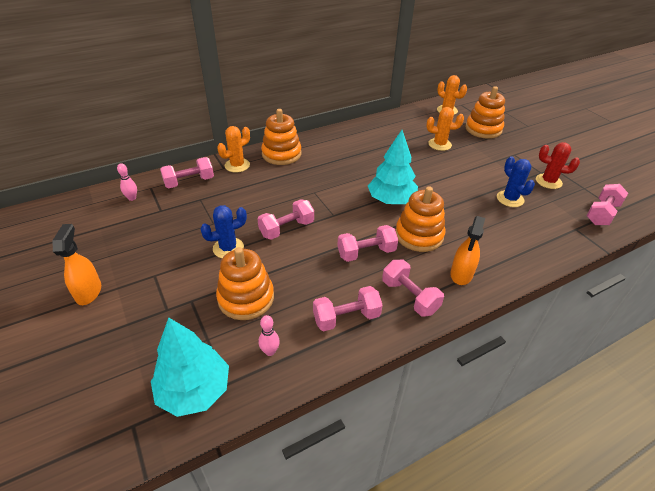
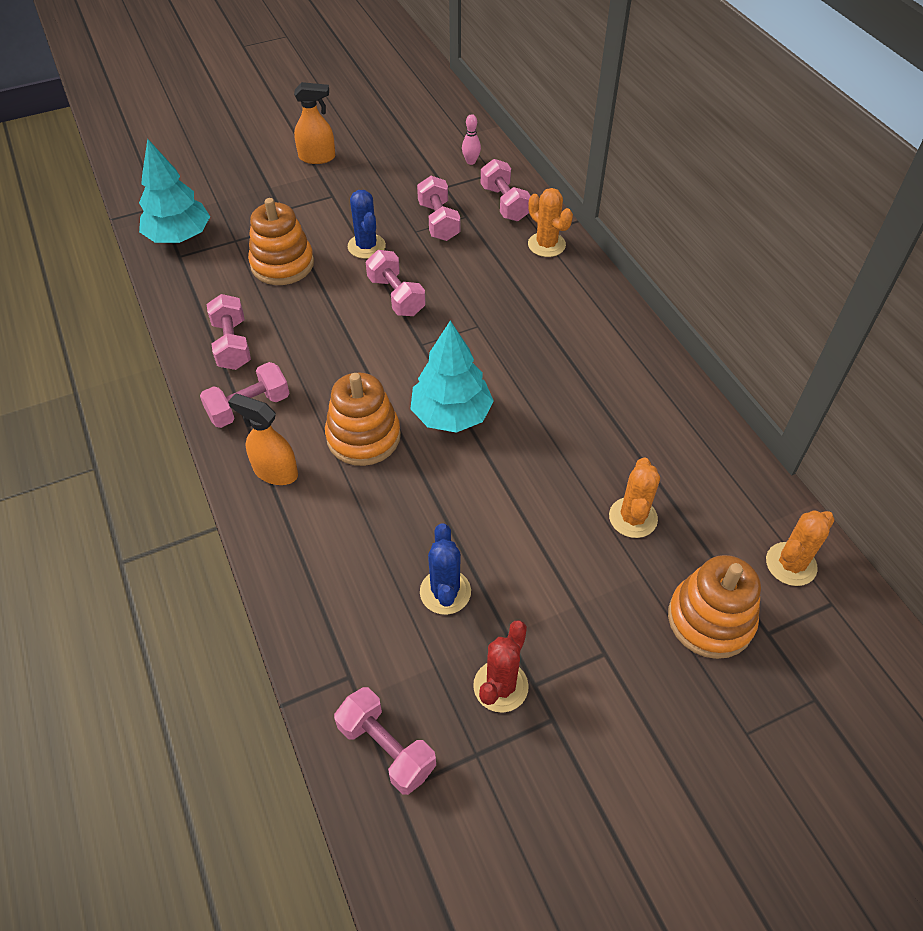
camera: 95 degrees right, 10 degrees up
(270, 351) = (206, 284): pink bowling pin -> none
(281, 154) = (580, 291): orange stacking toy -> none
(366, 253) = (336, 372): pink dumbbell -> pink dumbbell (438, 221)
(510, 199) = (445, 592): blue cactus -> blue cactus turned 75 degrees counterclockwise

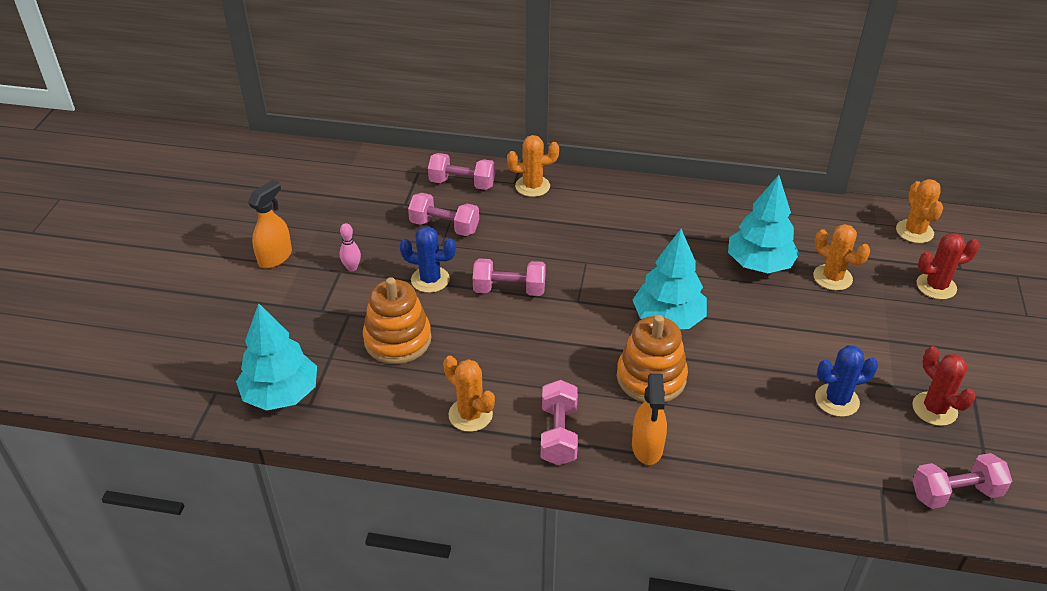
camera: 55 degrees left, 10 degrees down
(232, 345) = (470, 415): pink dumbbell -> orange cactus
(275, 471) = (647, 447): orange spray bottle -> orange spray bottle turned 60 degrees counterclockwise
(445, 592) = (837, 400): blue cactus -> blue cactus turned 45 degrees counterclockwise
(471, 161) = (390, 176): pink bowling pin -> pink bowling pin (352, 268)
(595, 449) = (759, 264): none -> turquoise tree
(710, 619) = (936, 286): orange stacking toy -> red cactus

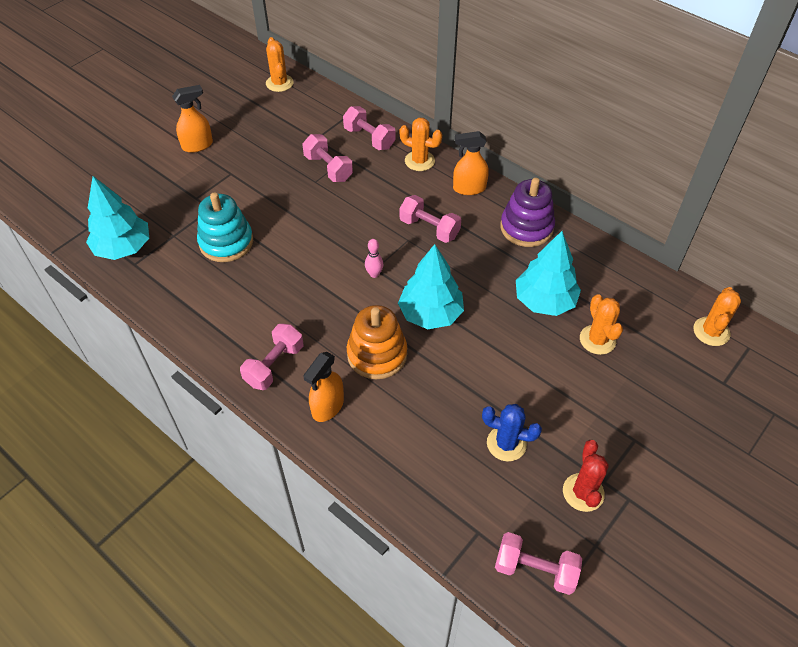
camera: 30 degrees right, 10 degrees up
(352, 268) = (240, 174): pink bowling pin -> pink bowling pin (374, 274)
(397, 340) = (226, 242): orange stacking toy -> turquoise stacking toy
(430, 280) = (284, 206): blue cactus -> none
(470, 415) = (228, 321): orange cactus -> orange cactus (279, 83)
(509, 290) = (333, 238): pink dumbbell -> pink dumbbell (429, 228)
(602, 193) = (469, 188): none -> orange spray bottle
(686, 208) = (526, 227): none -> purple stacking toy
(936, 286) = (685, 389): red cactus -> none

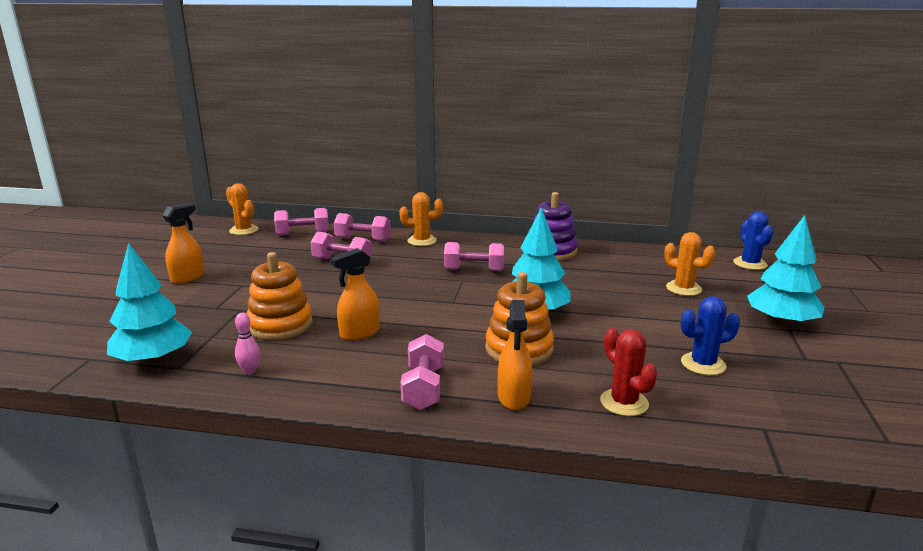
camera: 30 degrees left, 30 degrees down
(226, 242) = (280, 325): turquoise stacking toy -> orange stacking toy
(374, 274) = (456, 305): pink bowling pin -> pink bowling pin (250, 371)
(469, 188) = (480, 244): orange spray bottle -> orange spray bottle (359, 333)
(535, 569) = (844, 432): pink dumbbell -> pink dumbbell (303, 233)
(544, 301) = (617, 281): turquoise tree -> turquoise tree (781, 322)
(583, 492) = (802, 370): red cactus -> red cactus (624, 402)
(711, 331) = (750, 264): orange cactus -> blue cactus

